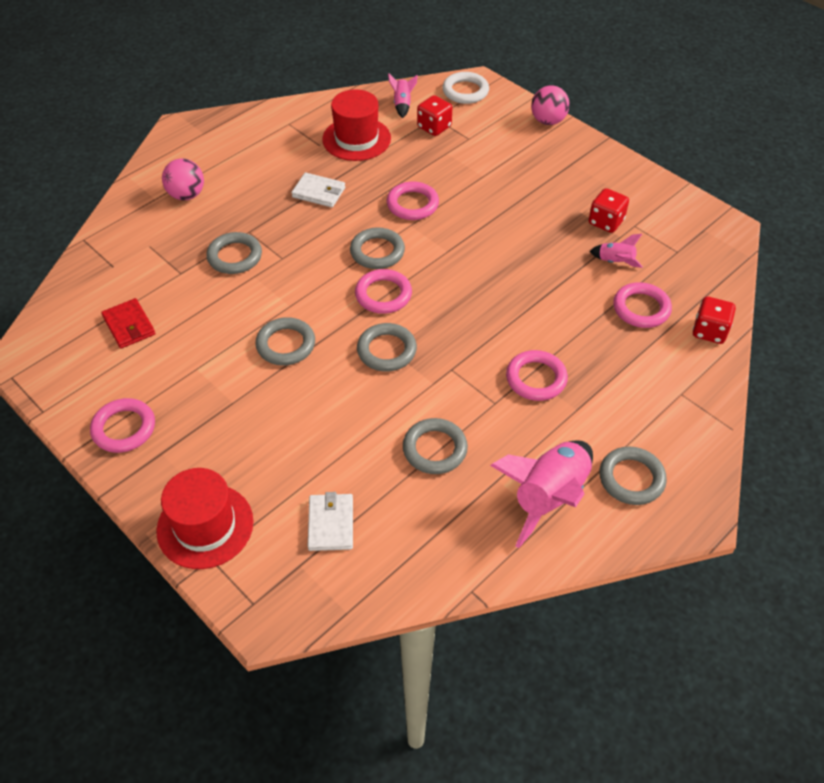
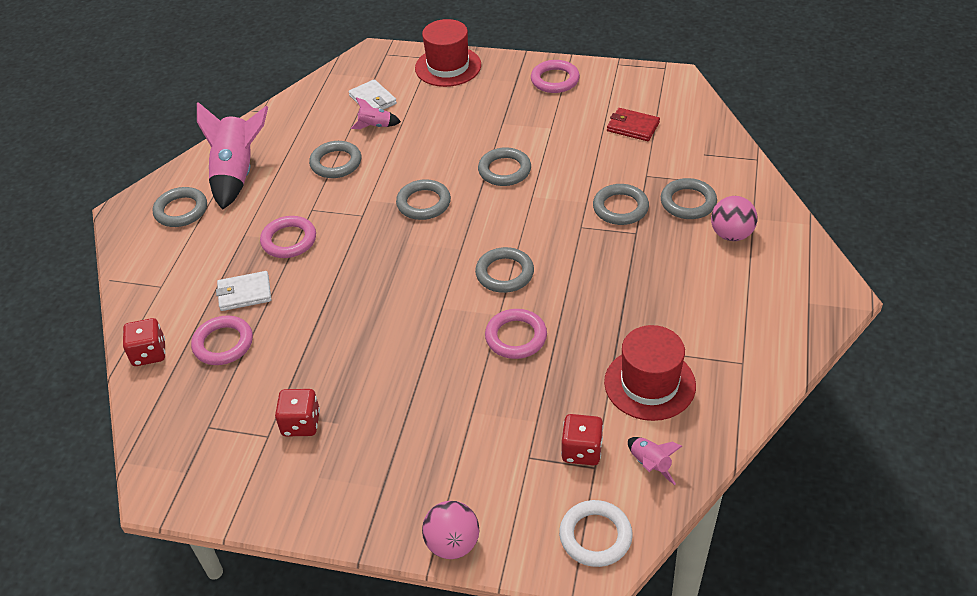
camera: 150 degrees right, 5 degrees down
(181, 233) = (688, 202): none -> grey ring
(319, 192) = (618, 301): white wallet -> white wallet (244, 293)
(383, 295) = (464, 241): pink ring -> none
(615, 262) = (269, 380): pink rocket -> pink rocket (375, 126)

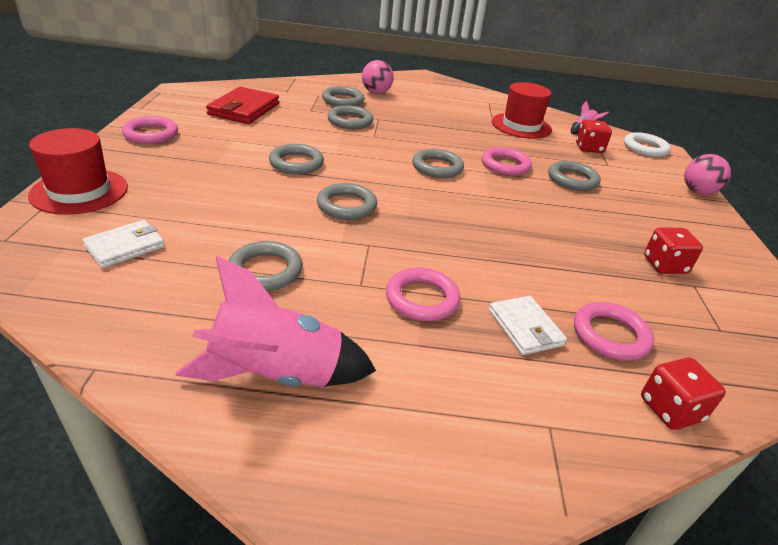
camera: 105 degrees left, 10 degrees down
(181, 210) = (372, 438): grey ring -> grey ring (572, 180)
(375, 126) = (191, 242): pink rocket -> none
(633, 127) = (244, 109): red wallet -> red wallet, size x1.58

